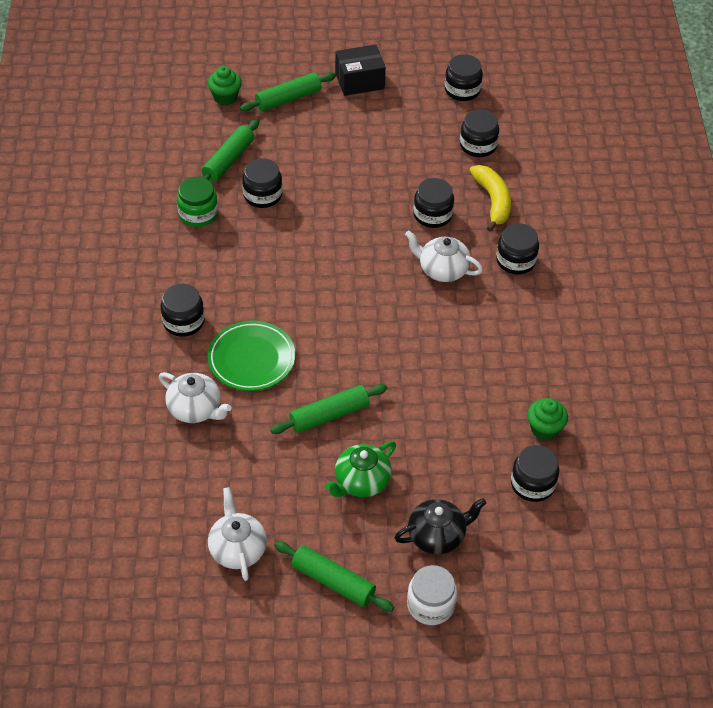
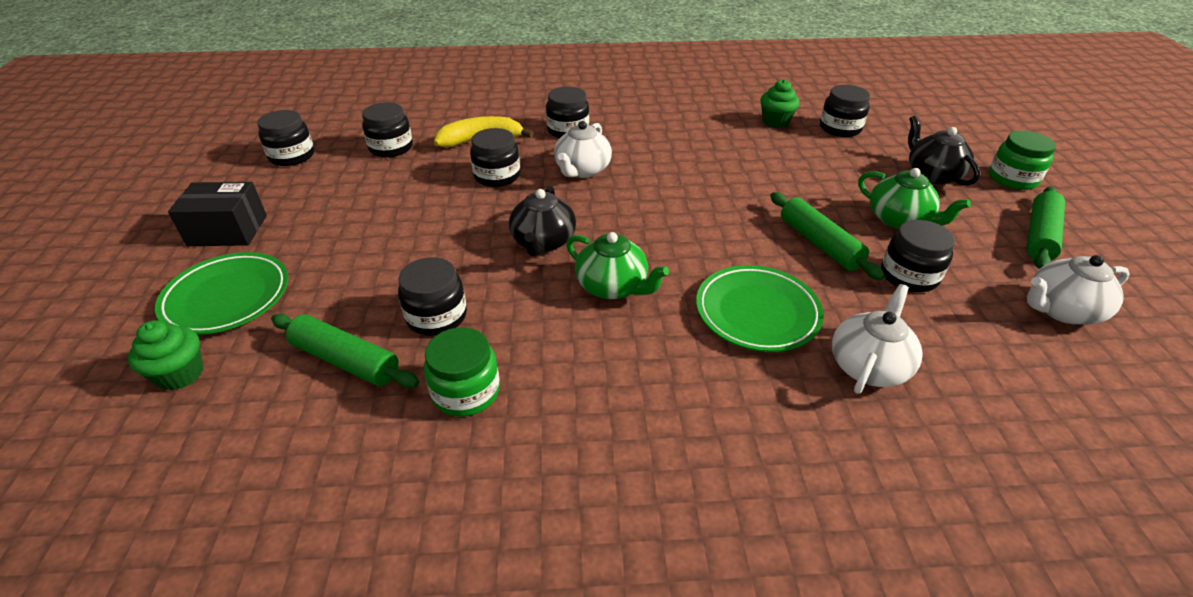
camera: 90 degrees left, 10 degrees down
(183, 321) = (706, 392): black jar -> black jar (909, 275)
(285, 283) = (613, 287): none -> green teapot
(288, 99) = (227, 298): green rolling pin -> green plate
(339, 245) = (543, 242): none -> black teapot
(359, 81) = (228, 230): black box -> black box turned 75 degrees counterclockwise
(430, 605) = (1012, 178): white jar -> green jar

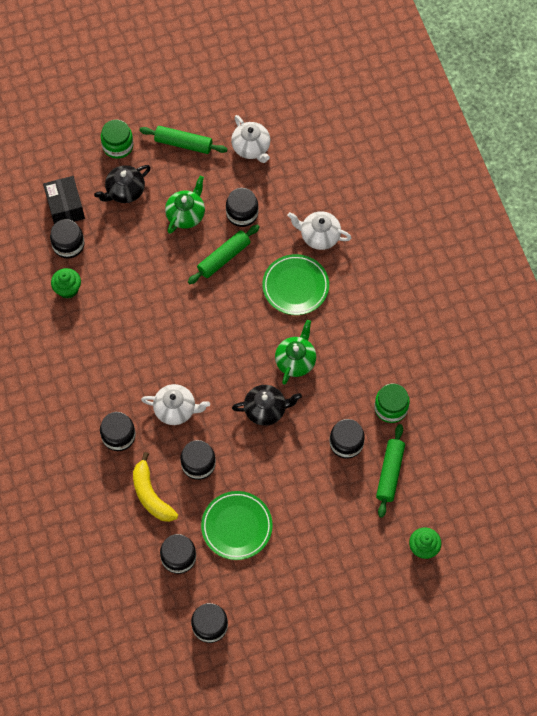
camera: 105 degrees left, 25 degrees up
(227, 298) = (366, 564): green plate -> green plate (236, 526)
(228, 230) = (309, 608): black box -> black box (65, 207)

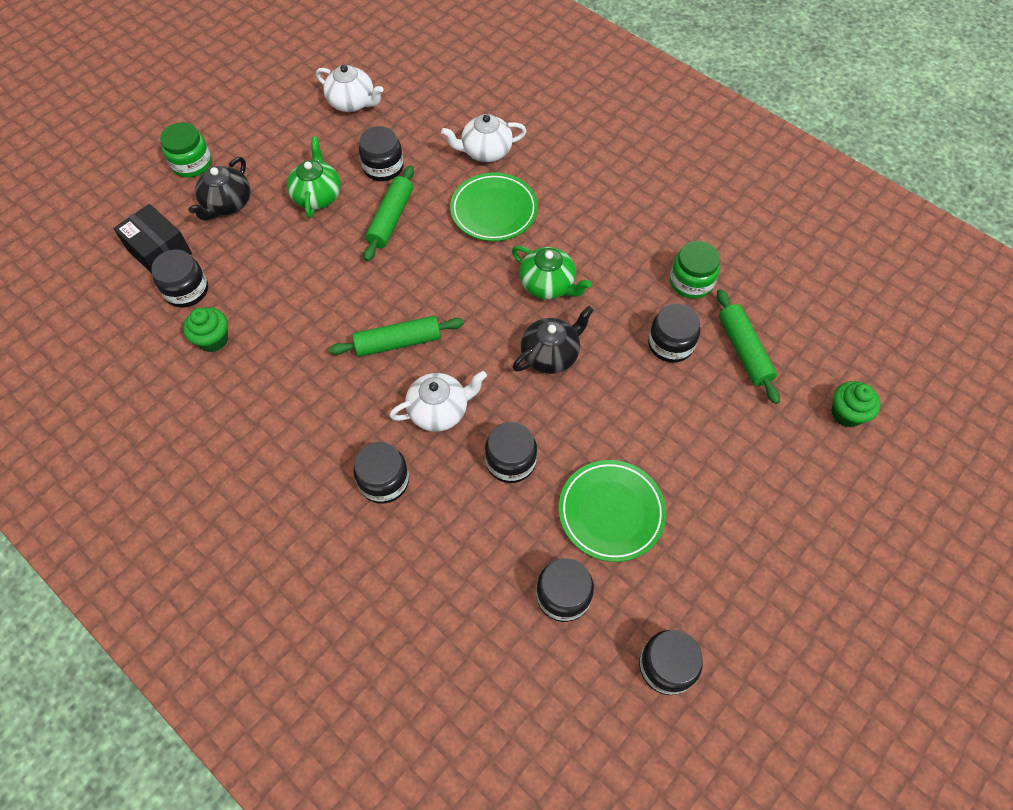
camera: 30 degrees left, 5 degrees down
(151, 495) = (474, 533): yellow banana -> none
(183, 144) = (271, 130): green rolling pin -> green rolling pin (398, 342)
(296, 360) = (548, 285): green teapot -> green teapot turned 135 degrees clockwise

